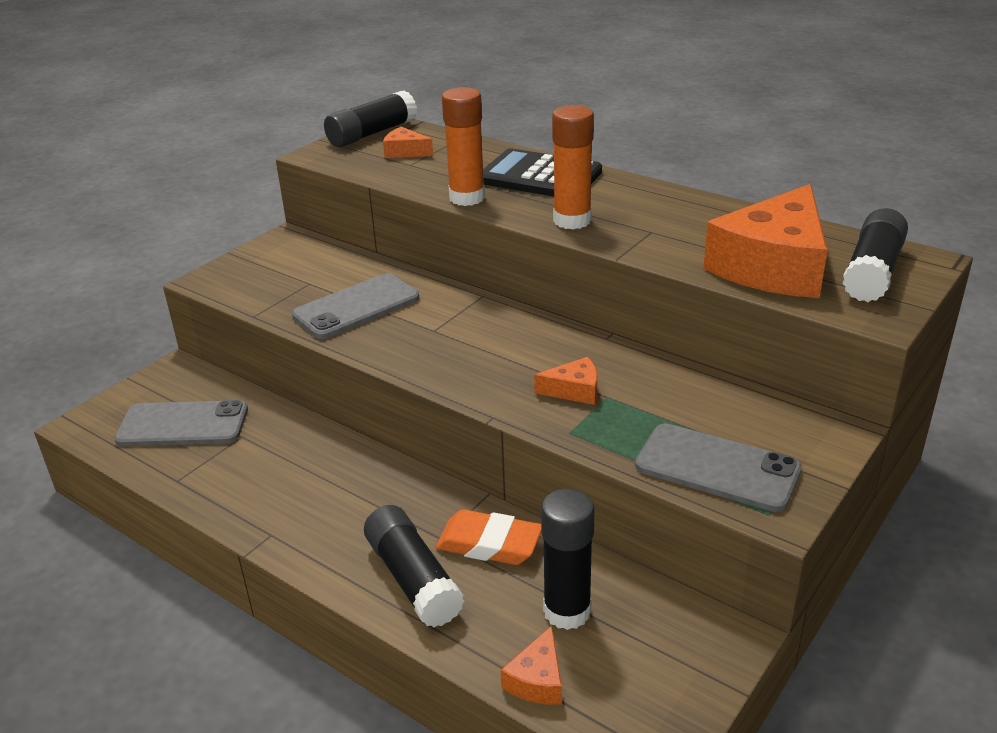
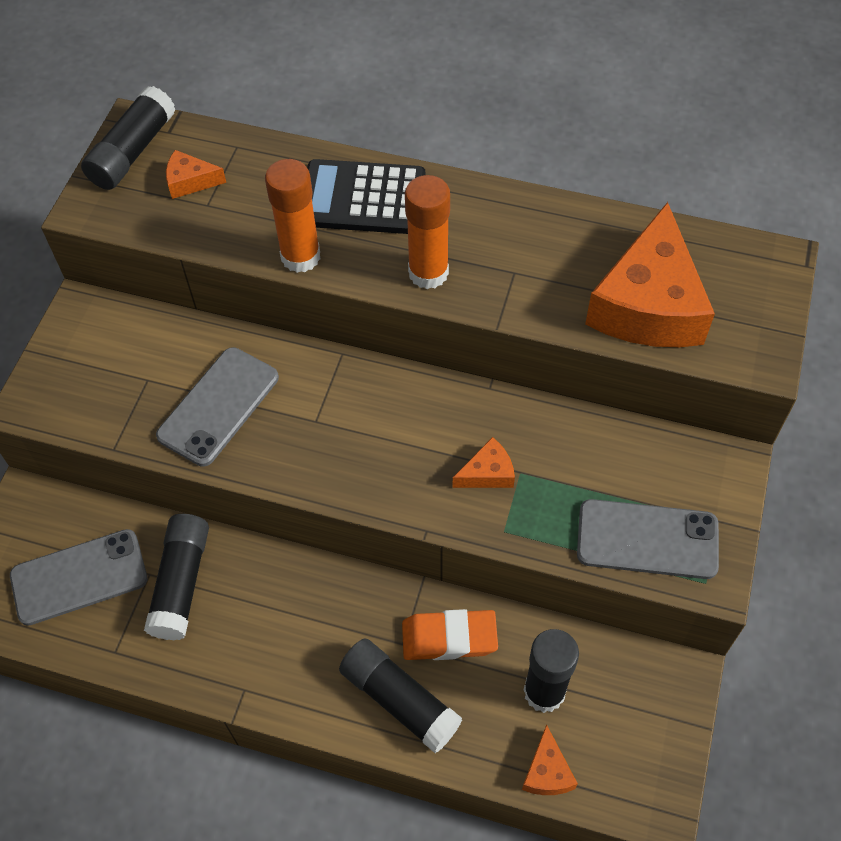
camera: 20 degrees left, 25 degrees up
(872, 272) = (739, 290): black glue stick -> black glue stick (181, 583)

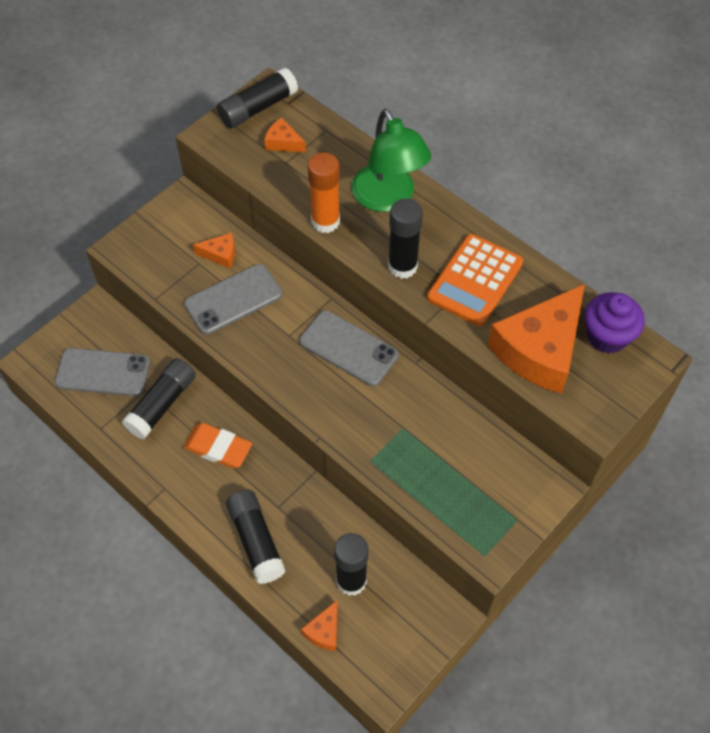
camera: 25 degrees right, 0 degrees up
(362, 198) = (388, 198): black calculator -> green lamp
(428, 273) = (402, 266): orange glue stick -> black glue stick
(449, 638) = (309, 517): orange eraser -> orange eraser (218, 448)
(487, 473) = (381, 418): orange cheese -> orange cheese (220, 254)
(524, 254) = (475, 280): none -> orange calculator
(647, 539) = (462, 510): grey phone -> grey phone (348, 348)
(713, 257) = (607, 336): none -> purple cupcake

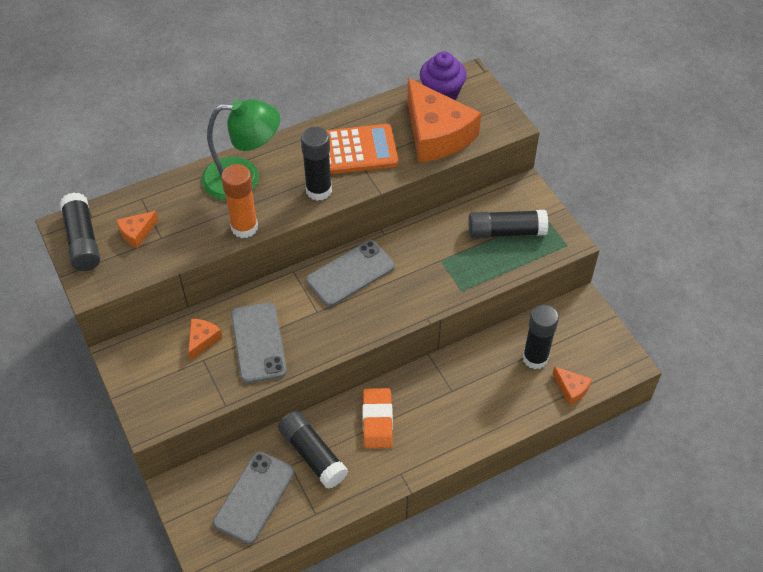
camera: 70 degrees left, 5 degrees down
(218, 448) = (377, 420): orange eraser -> orange eraser turned 45 degrees counterclockwise
(256, 541) = (477, 415): black glue stick -> black glue stick (506, 232)
(475, 280) = (355, 150): orange calculator -> orange calculator turned 60 degrees counterclockwise

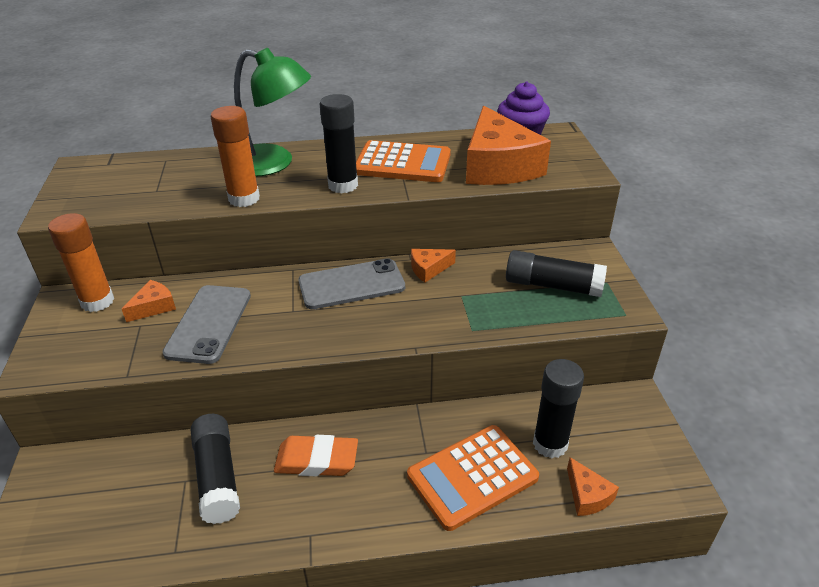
camera: 20 degrees right, 15 degrees down
(82, 240) = (82, 178): black glue stick -> none
(137, 233) = (137, 182): orange cheese -> orange cheese (429, 269)
(151, 348) = (97, 301): none -> orange glue stick
(254, 497) = (118, 506): grey phone -> none
(377, 420) = (317, 460): orange eraser -> orange eraser turned 75 degrees clockwise
(491, 399) = (472, 477): none -> orange calculator

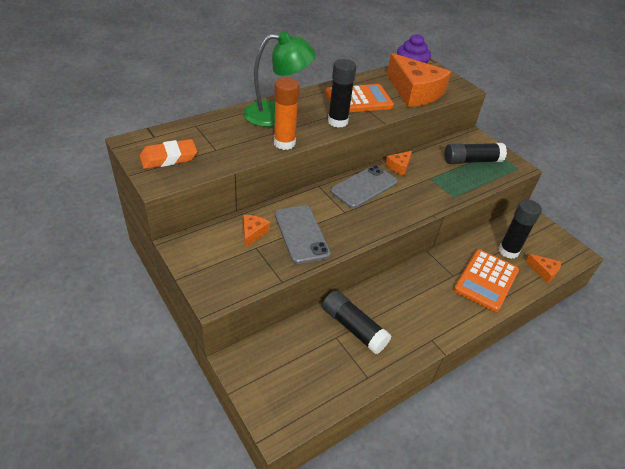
camera: 30 degrees left, 5 degrees up
(97, 301) = (209, 240): orange glue stick -> none
(317, 460) = (401, 299): orange eraser -> orange eraser (169, 158)

